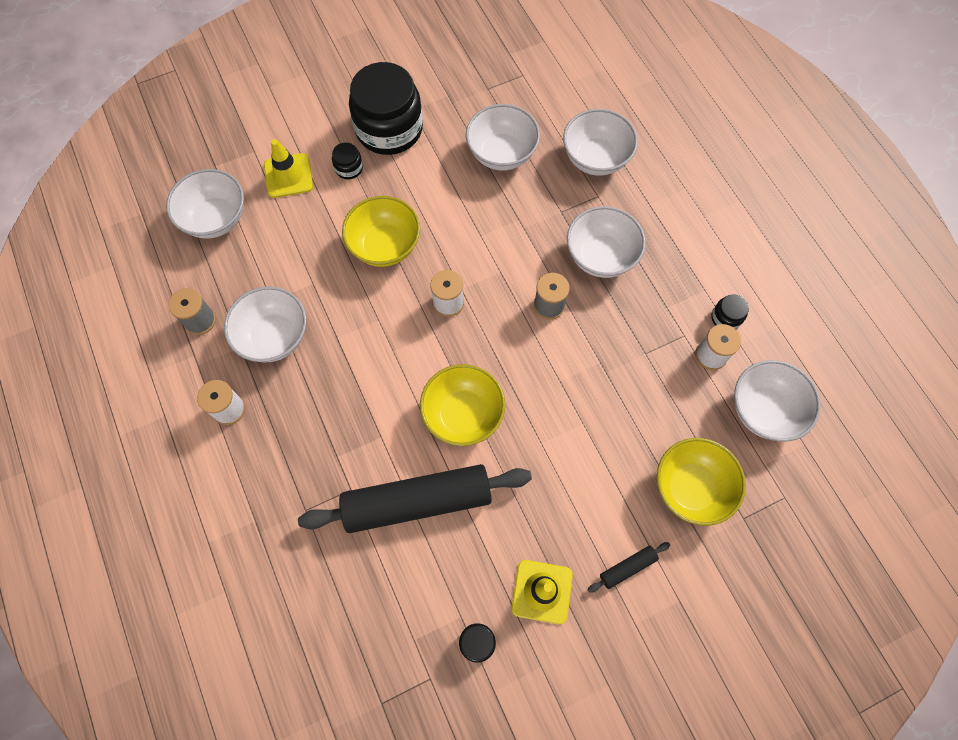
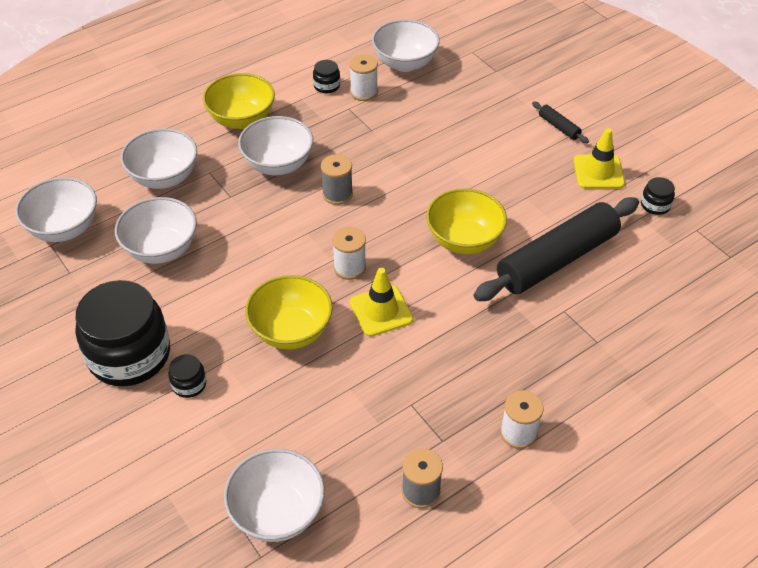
camera: 100 degrees left, 20 degrees down
(274, 337) = (423, 410): white bowl -> white bowl (64, 228)
(288, 176) = (204, 445): yellow traffic cone -> yellow traffic cone (381, 311)
(417, 502) = (557, 259): black rolling pin -> black rolling pin turned 75 degrees clockwise
(690, 488) = (482, 98): yellow bowl -> yellow bowl (242, 119)

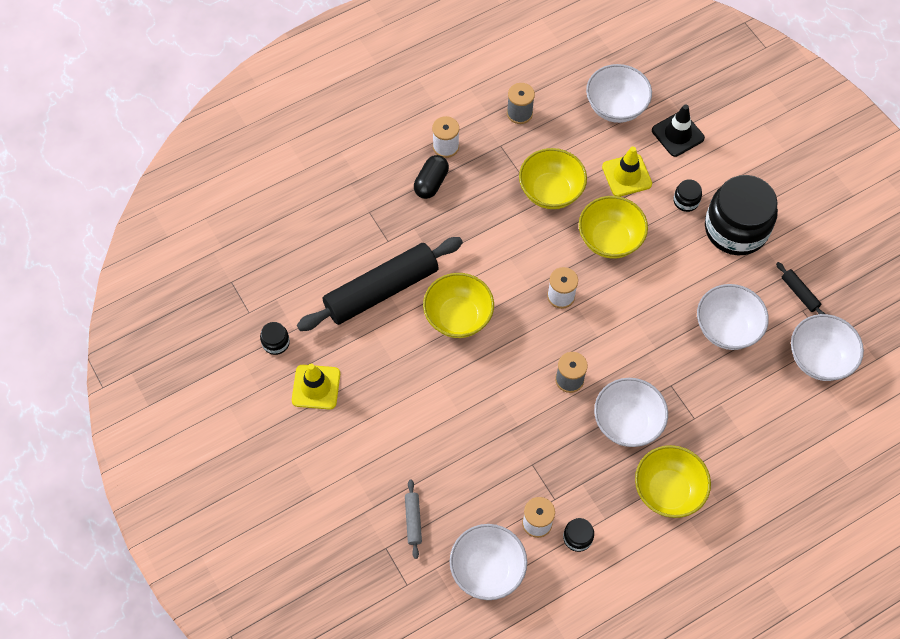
camera: 175 degrees left, 15 degrees up
(164, 177) = (737, 414): white bowl -> none
(189, 476) = (677, 134): none -> black traffic cone
(368, 383) = (551, 192): none -> yellow bowl
(381, 311) = (537, 252): yellow traffic cone -> yellow traffic cone (626, 175)
(476, 88) = (413, 520): none -> grey rolling pin
(527, 382) = (431, 183): none -> black capsule
(559, 127) = (338, 452): black rolling pin -> black rolling pin (799, 293)

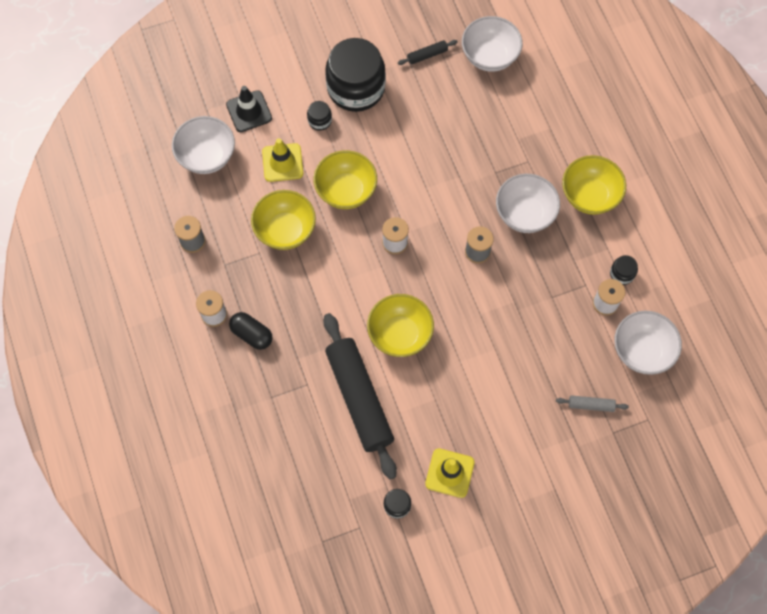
camera: 80 degrees left, 5 degrees up
(726, 328) = (450, 117): white bowl -> none

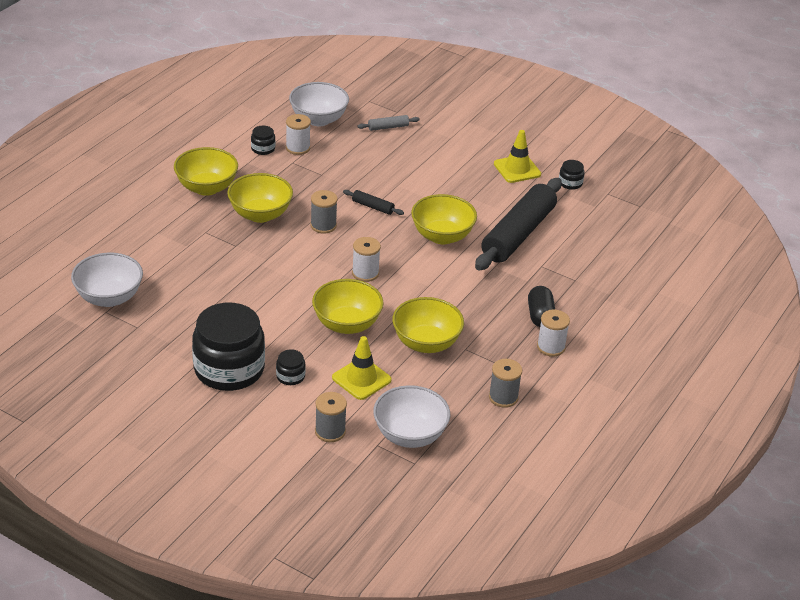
camera: 130 degrees left, 30 degrees down
(249, 111) = (330, 431): black traffic cone -> grey spool
(427, 55) = (145, 338): black rolling pin -> black rolling pin (373, 207)
(524, 214) = (260, 214): white bowl -> yellow bowl
(591, 405) = (388, 127): grey rolling pin -> grey rolling pin turned 75 degrees counterclockwise

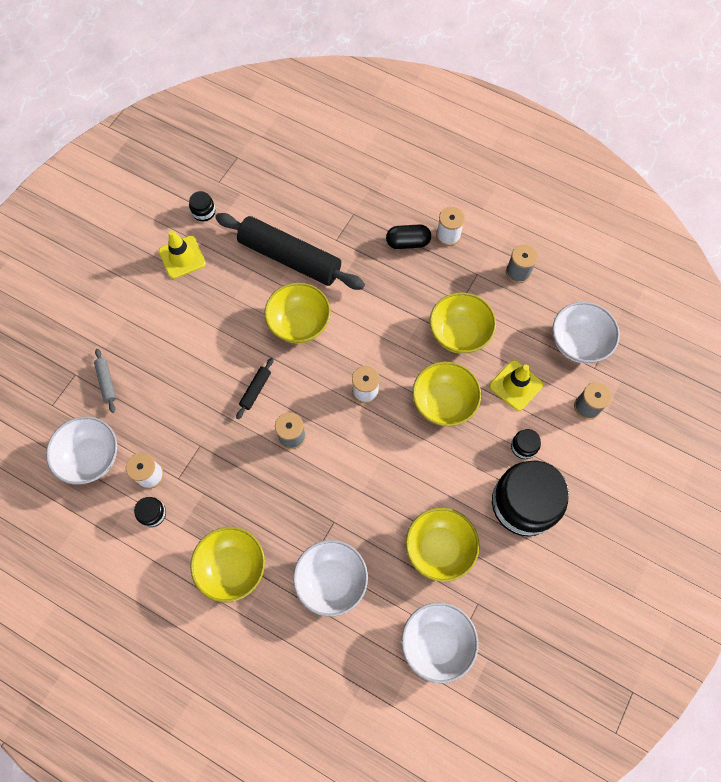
camera: 90 degrees left, 30 degrees up
(181, 240) = (331, 581): none -> white bowl
(260, 214) = (278, 502): yellow bowl -> yellow bowl (439, 548)

